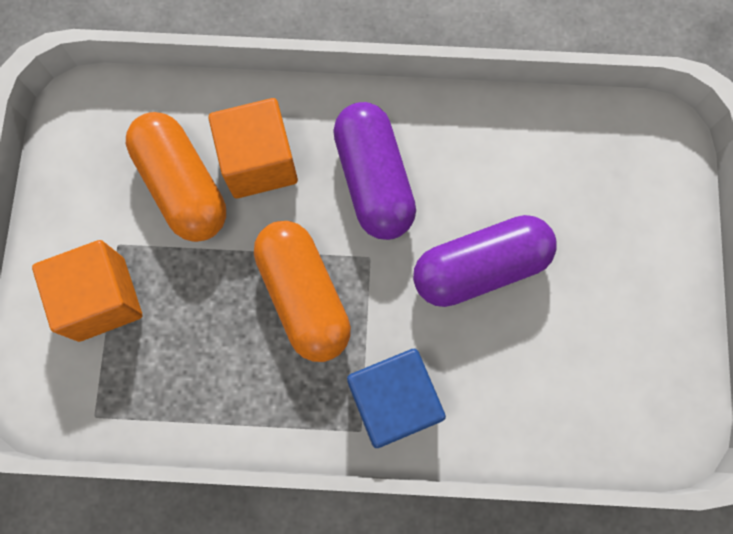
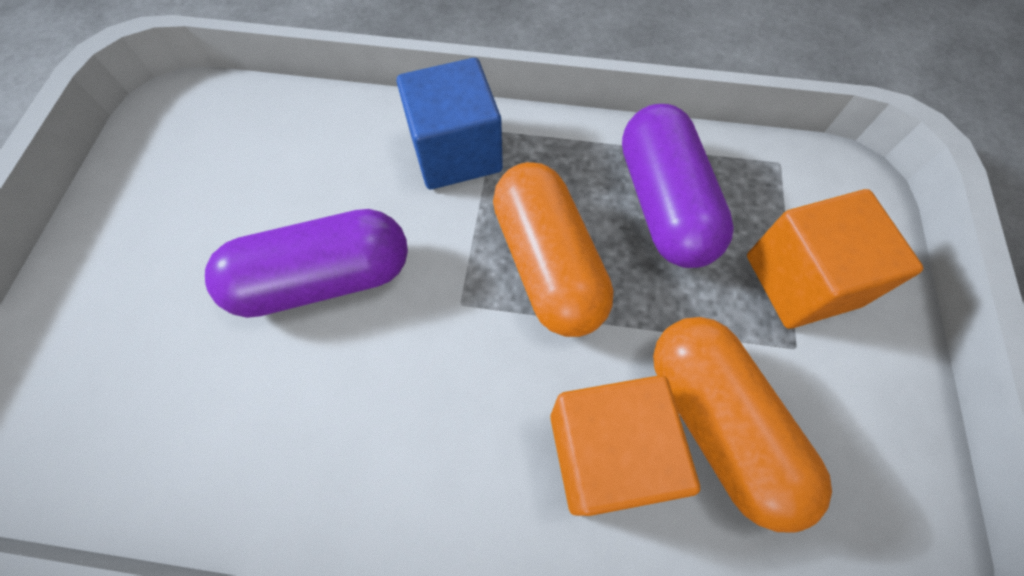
camera: 175 degrees left, 10 degrees down
(373, 180) = (440, 409): purple capsule -> purple capsule (664, 204)

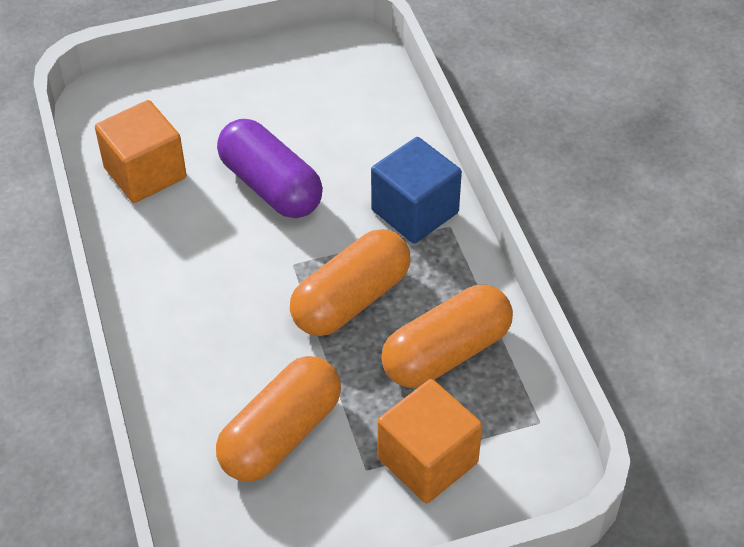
camera: 65 degrees right, 15 degrees down
(607, 453) = (230, 378): orange cube -> orange cube (145, 173)
(664, 204) = (446, 353): purple capsule -> orange capsule

